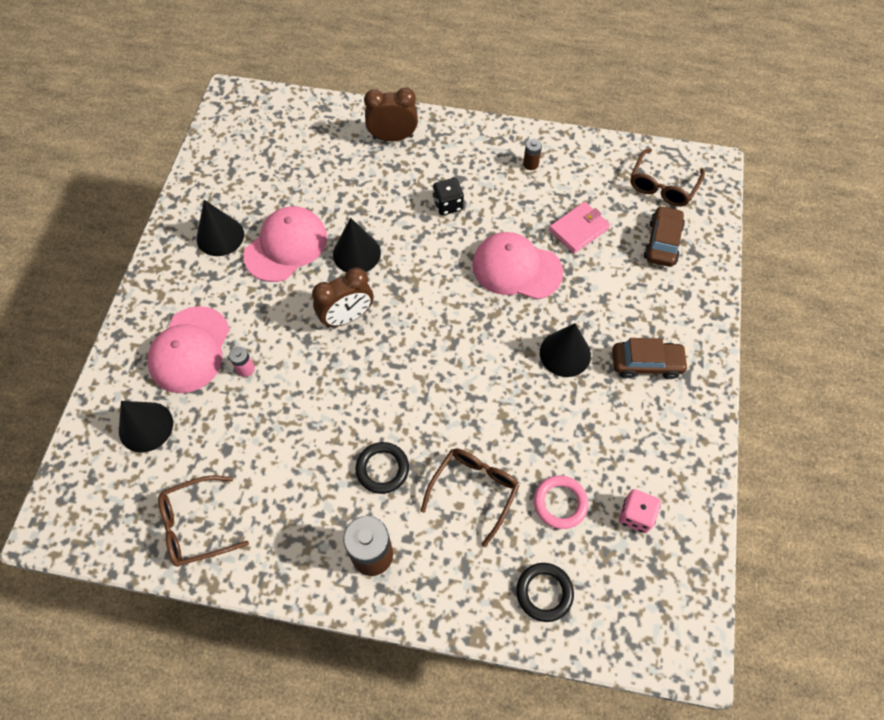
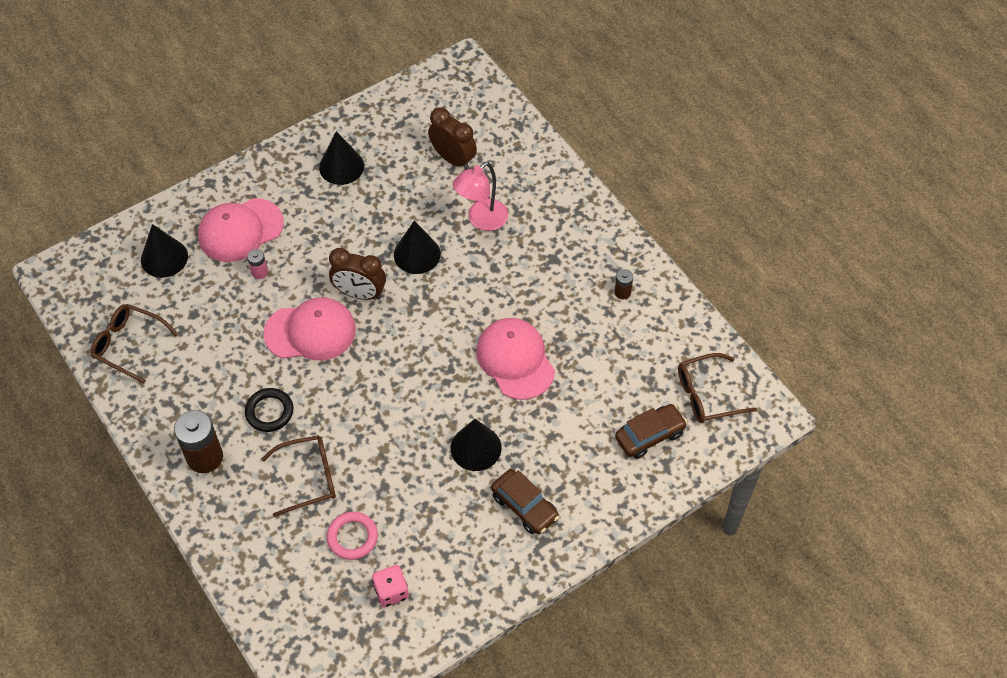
camera: 45 degrees right, 5 degrees down
(286, 246) = (376, 209): pink cap -> pink cap (310, 331)
(375, 192) = (481, 220): none -> pink lamp
(393, 137) = (542, 188): brown clock -> brown clock (453, 159)
(448, 205) = (522, 272): black dice -> none
(544, 592) = (277, 578): black ring -> none
(579, 229) = (597, 371): pink wallet -> none

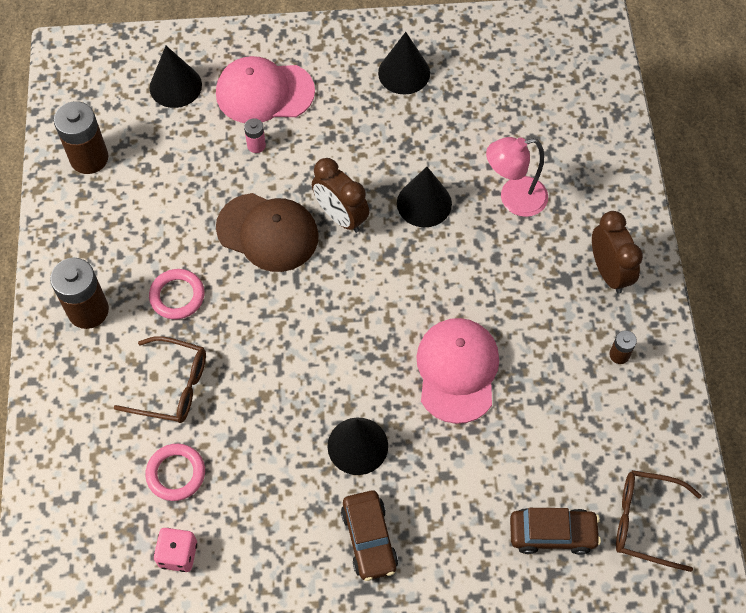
camera: 30 degrees right, 5 degrees up
(128, 345) = (89, 158): brown glasses -> brown battery
(269, 412) = (177, 296): black ring -> pink ring
(310, 331) = (268, 232): pink cap -> brown cap
(453, 159) = (523, 118): brown clock -> brown clock (608, 272)

